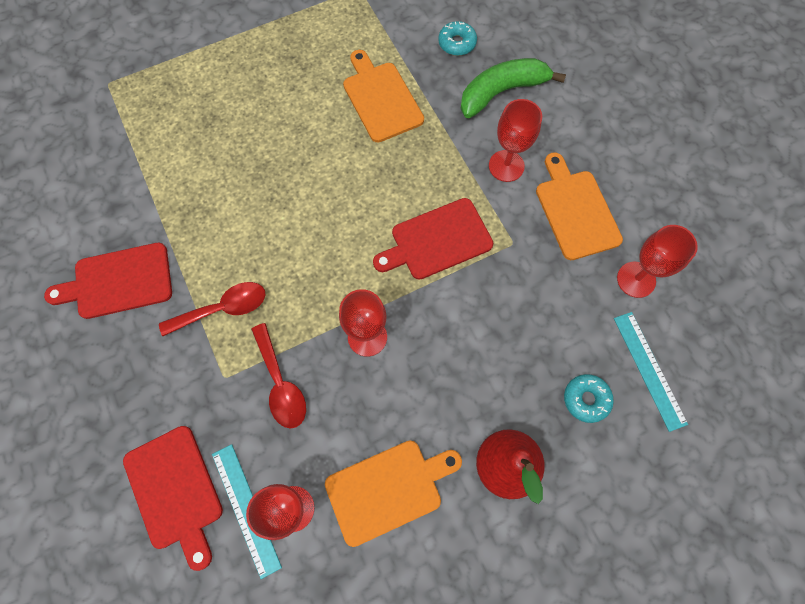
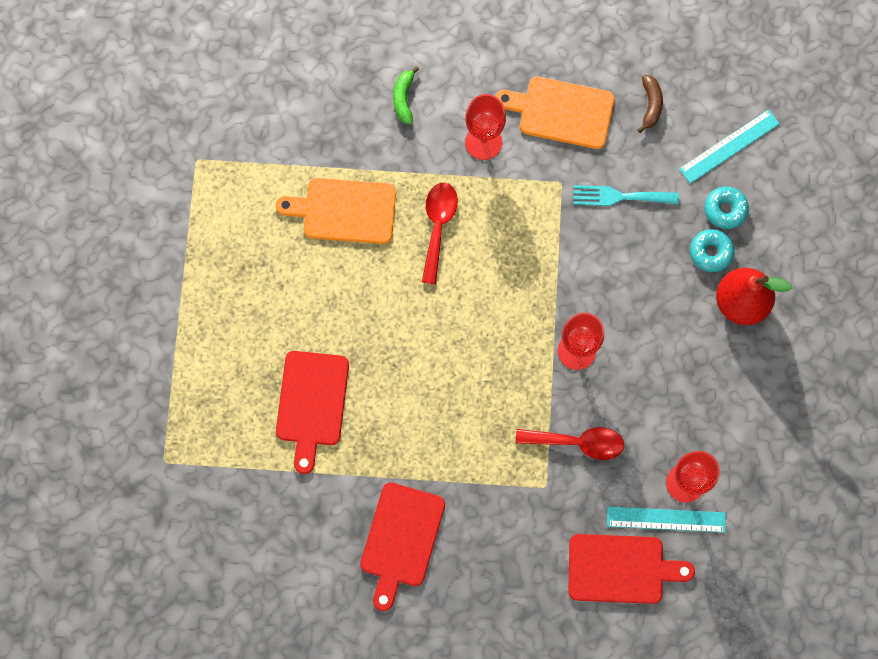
camera: 60 degrees left, 5 degrees up
(222, 309) = (481, 459): red spoon -> red spoon (438, 227)
(388, 489) = (710, 401): orange cutting board -> none
(437, 241) = (521, 244): red cutting board -> red cutting board (312, 404)
(457, 43) = (323, 105): turquoise donut -> turquoise donut (710, 252)
(501, 92) = (404, 98): green banana -> green banana, size x0.51
(533, 298) = (620, 196): none -> turquoise fork
(636, 279) = (650, 105): red goblet -> brown banana
(649, 370) = (729, 146): turquoise ruler -> turquoise ruler turned 45 degrees counterclockwise

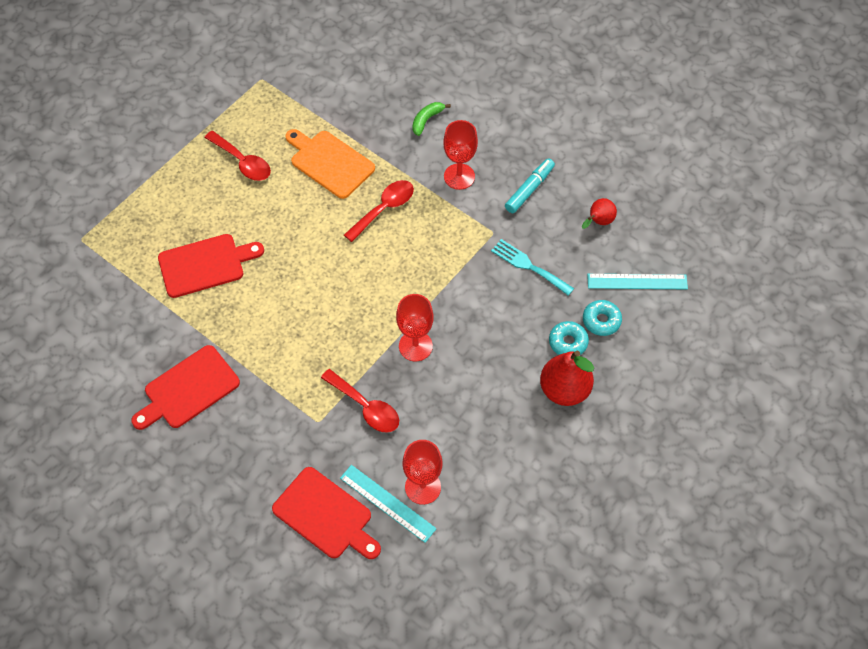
camera: 35 degrees right, 15 degrees down
(256, 268) = (242, 162): none -> red spoon
(312, 404) = (205, 265): red cutting board -> red cutting board turned 150 degrees counterclockwise
(561, 112) = (529, 189): orange cutting board -> turquoise marker
(650, 105) = (598, 222): brown banana -> red pear

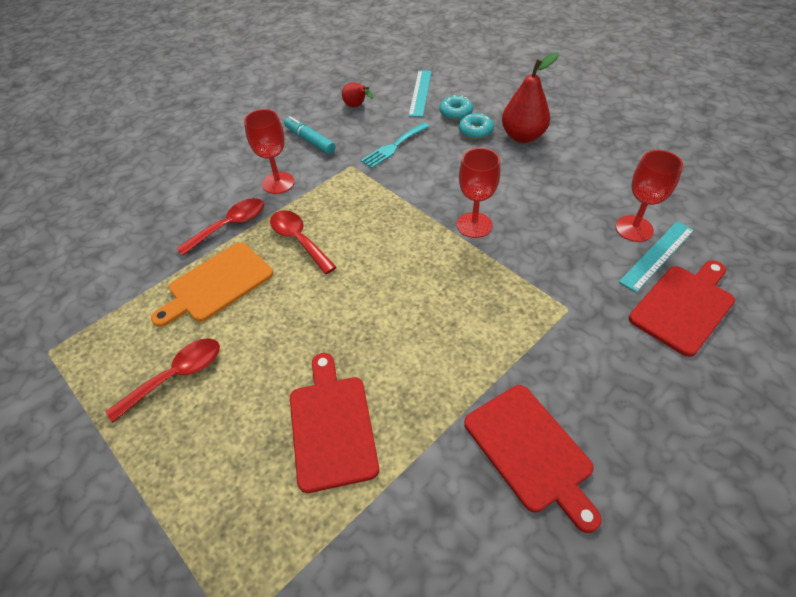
camera: 80 degrees left, 10 degrees down
(365, 407) = (547, 267): red spoon -> red spoon (229, 226)
(426, 120) = (197, 201): green banana -> none

